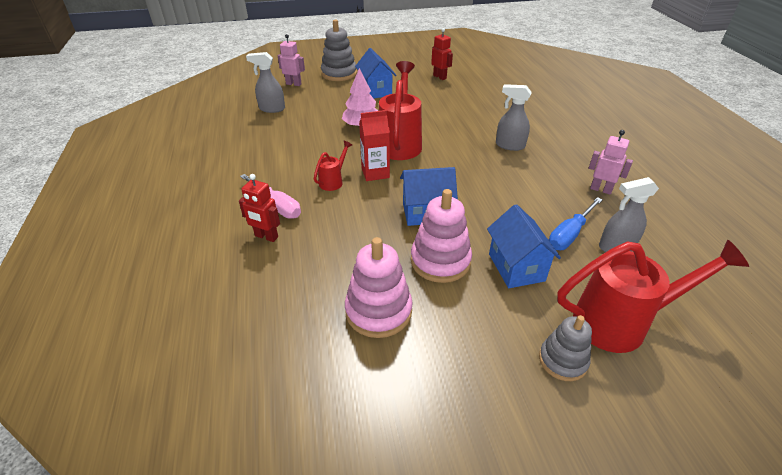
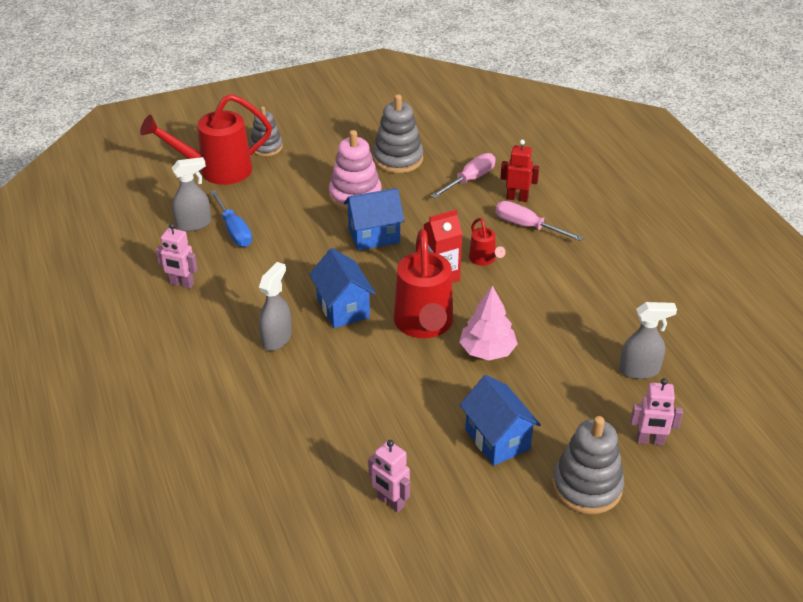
camera: 170 degrees right, 0 degrees up
(303, 266) = (470, 179): none -> pink screwdriver
(333, 181) = (484, 260): red watering can -> red watering can turned 45 degrees counterclockwise
(378, 311) = (398, 159): pink stacking toy -> grey stacking toy
(440, 77) = (390, 502): red robot -> pink robot
(509, 145) = (277, 338): grey spray bottle -> grey spray bottle turned 75 degrees counterclockwise
(516, 267) = (289, 198): blue house -> blue house (343, 308)
(569, 234) = (234, 230): blue screwdriver -> blue screwdriver turned 120 degrees clockwise

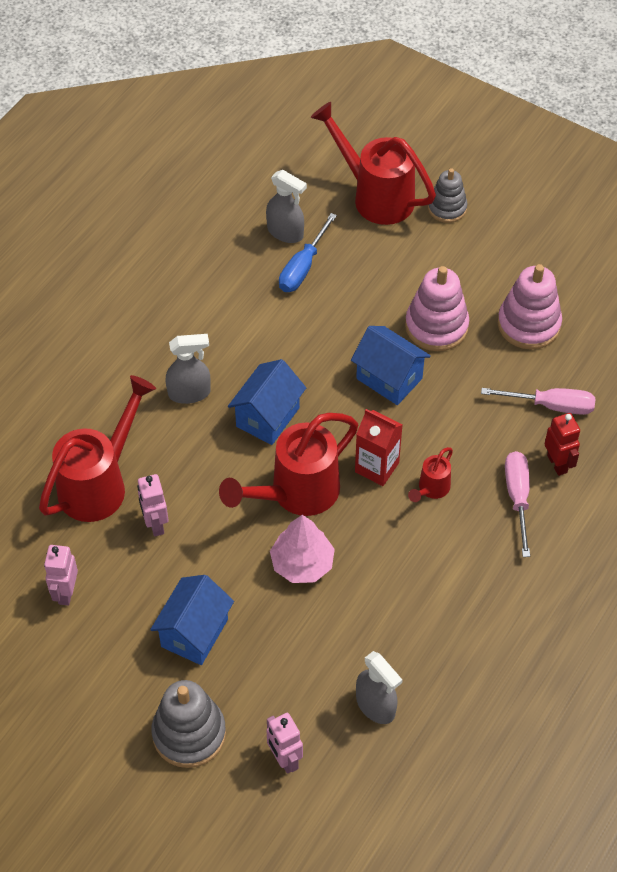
camera: 55 degrees right, 15 degrees up
(181, 284) = (201, 279): pink robot -> pink robot (155, 524)
(305, 430) = (100, 483): none -> red watering can
(398, 159) = (528, 324): grey stacking toy -> pink stacking toy

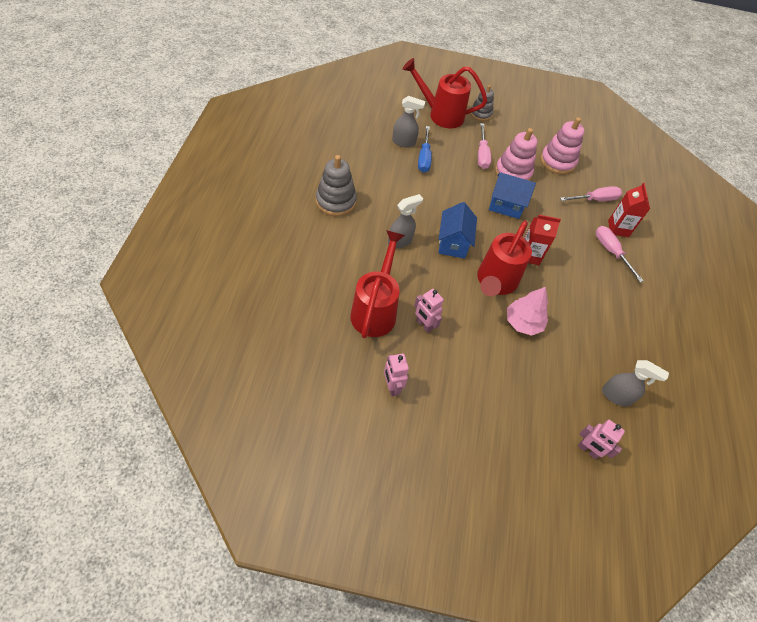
camera: 30 degrees left, 0 degrees up
(189, 733) = (522, 455): grey stacking toy -> grey stacking toy (336, 201)
(194, 633) = (486, 386): blue house -> none
(403, 283) = (482, 155): none -> pink screwdriver
(431, 489) = (565, 259): red watering can -> none
(557, 464) = (618, 228): red robot -> red carton

